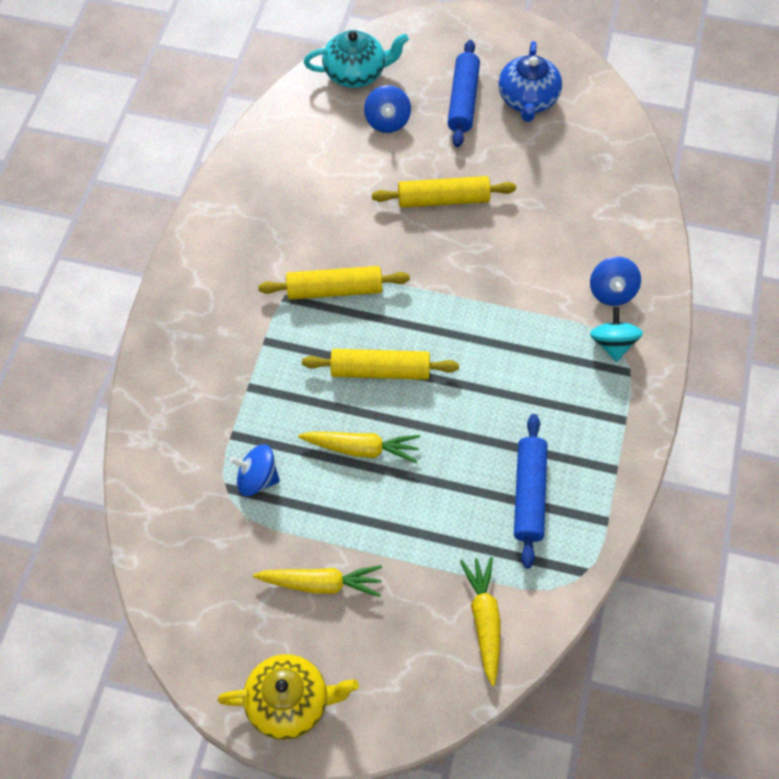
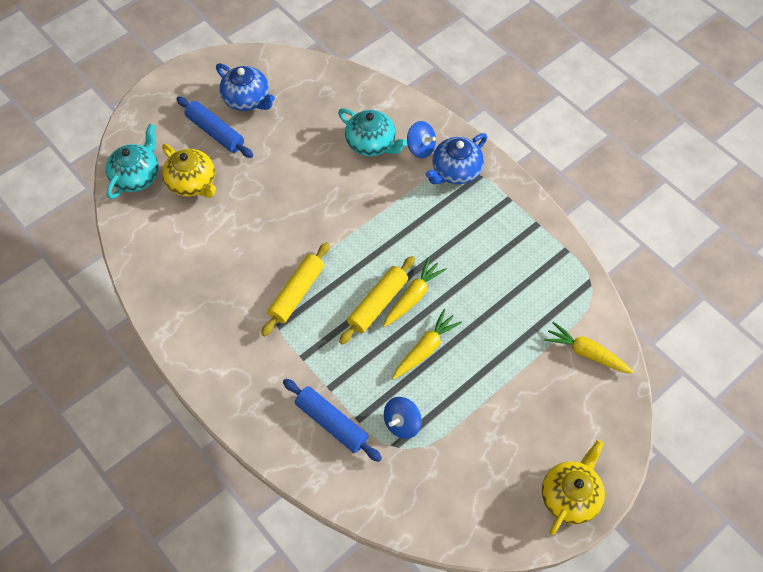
camera: 55 degrees left, 0 degrees up
(320, 584) = (502, 429): yellow carrot -> yellow carrot (413, 297)
(387, 121) = (193, 183): blue spinning top -> yellow teapot
(443, 199) = (281, 191): yellow rolling pin -> none
(529, 494) = (522, 277): blue rolling pin -> blue rolling pin (331, 423)
(575, 242) = (371, 143): none -> turquoise teapot
(612, 344) = (455, 171): turquoise spinning top -> blue teapot

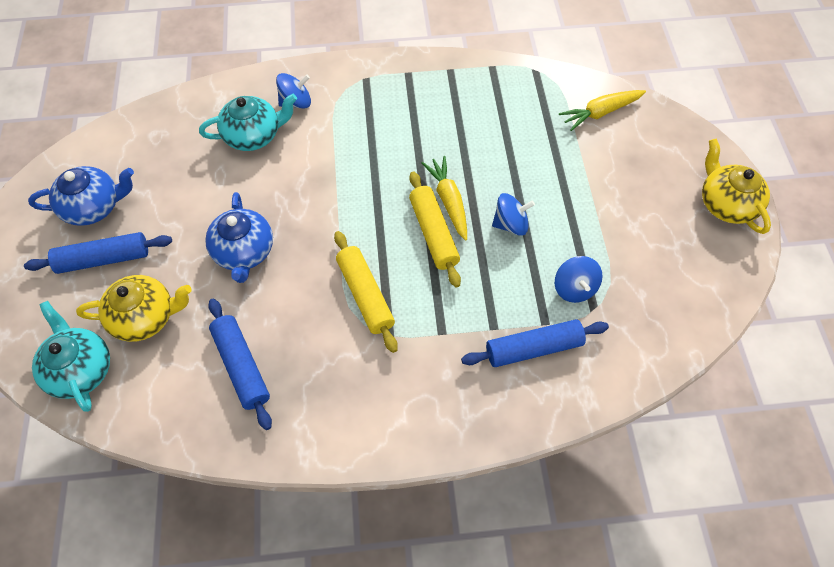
camera: 55 degrees left, 0 degrees up
(196, 257) = (241, 366): none -> blue rolling pin
(425, 349) = (510, 224): yellow carrot -> blue spinning top
(455, 171) = (345, 92): blue teapot -> blue teapot (244, 252)

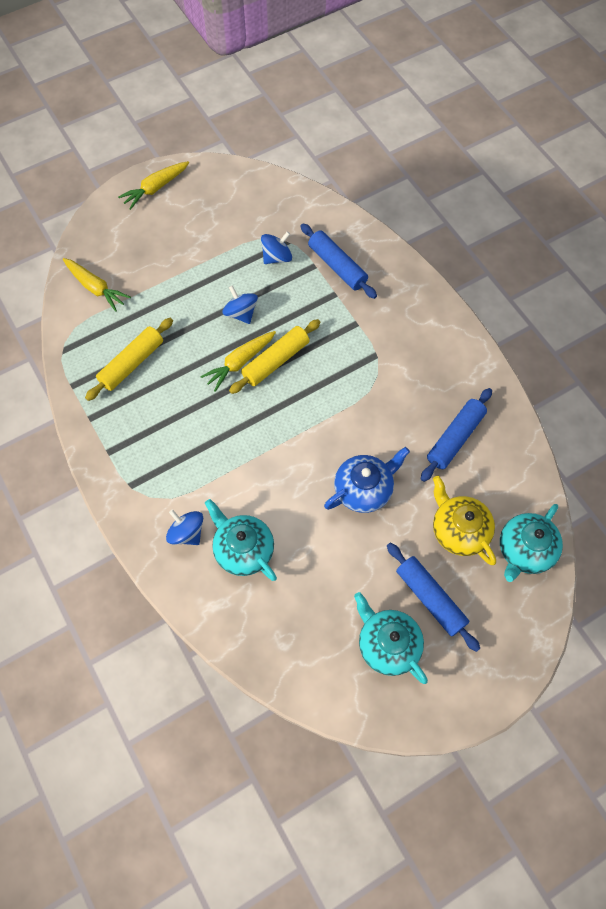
camera: 115 degrees left, 5 degrees up
(94, 207) = (387, 644): blue teapot -> turquoise teapot
(365, 295) = (353, 384): yellow rolling pin -> yellow rolling pin (132, 363)
(726, 204) = (156, 188): yellow teapot -> yellow carrot

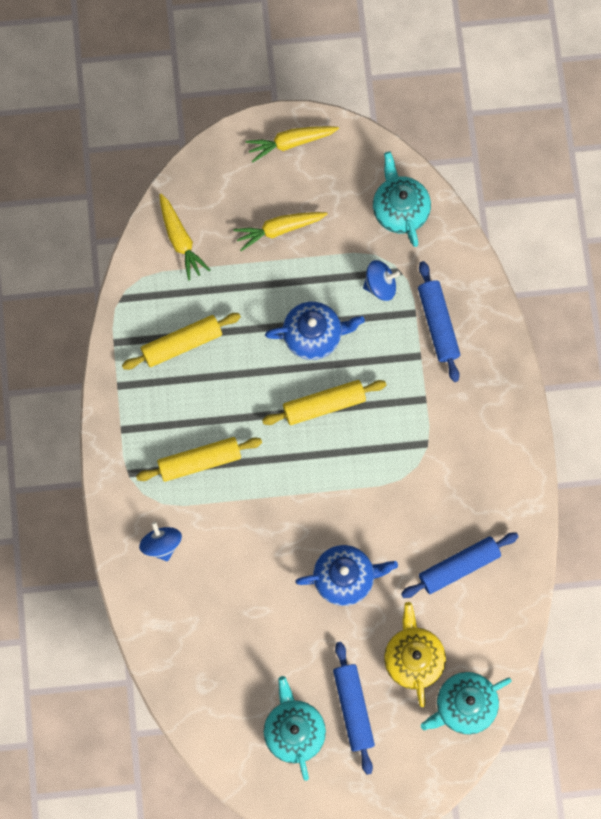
camera: 25 degrees right, 10 degrees up
(190, 449) = (199, 461): none -> yellow rolling pin
(240, 362) = (288, 390): yellow carrot -> yellow carrot (279, 229)
(241, 313) = (313, 335): blue spinning top -> blue teapot
(243, 549) = (205, 584): turquoise teapot -> turquoise teapot (400, 209)

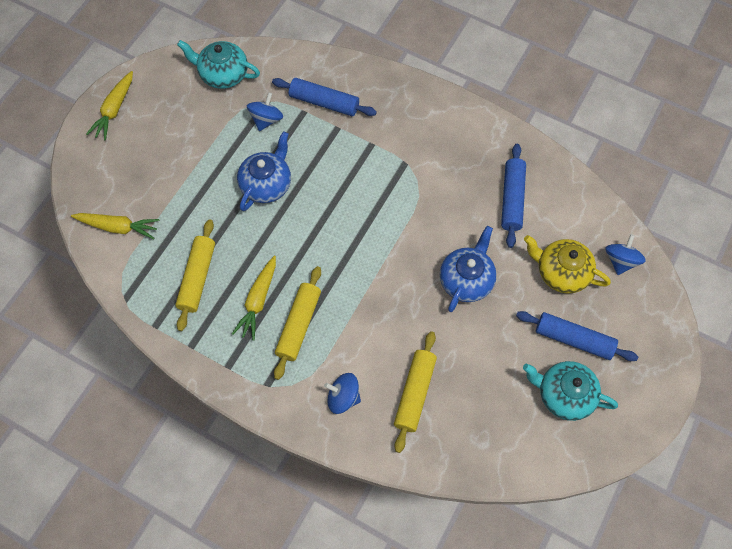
camera: 55 degrees left, 10 degrees down
(279, 229) = (170, 157): yellow carrot -> yellow carrot (258, 300)
(324, 405) = (324, 210): yellow rolling pin -> yellow rolling pin (414, 393)
(464, 705) = (620, 261): turquoise teapot -> blue spinning top

